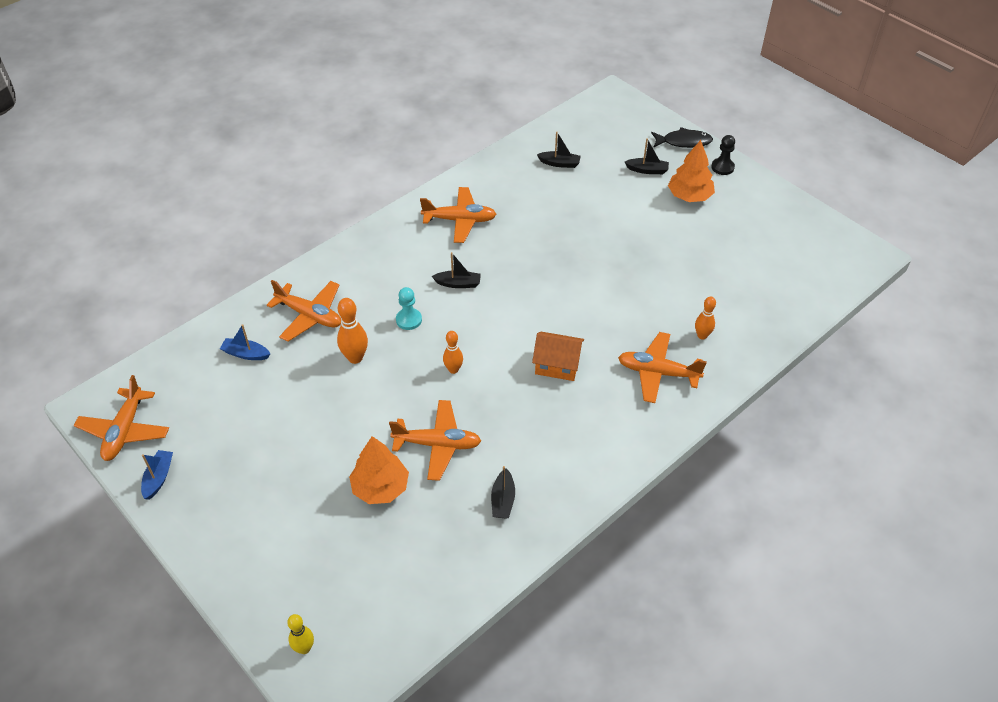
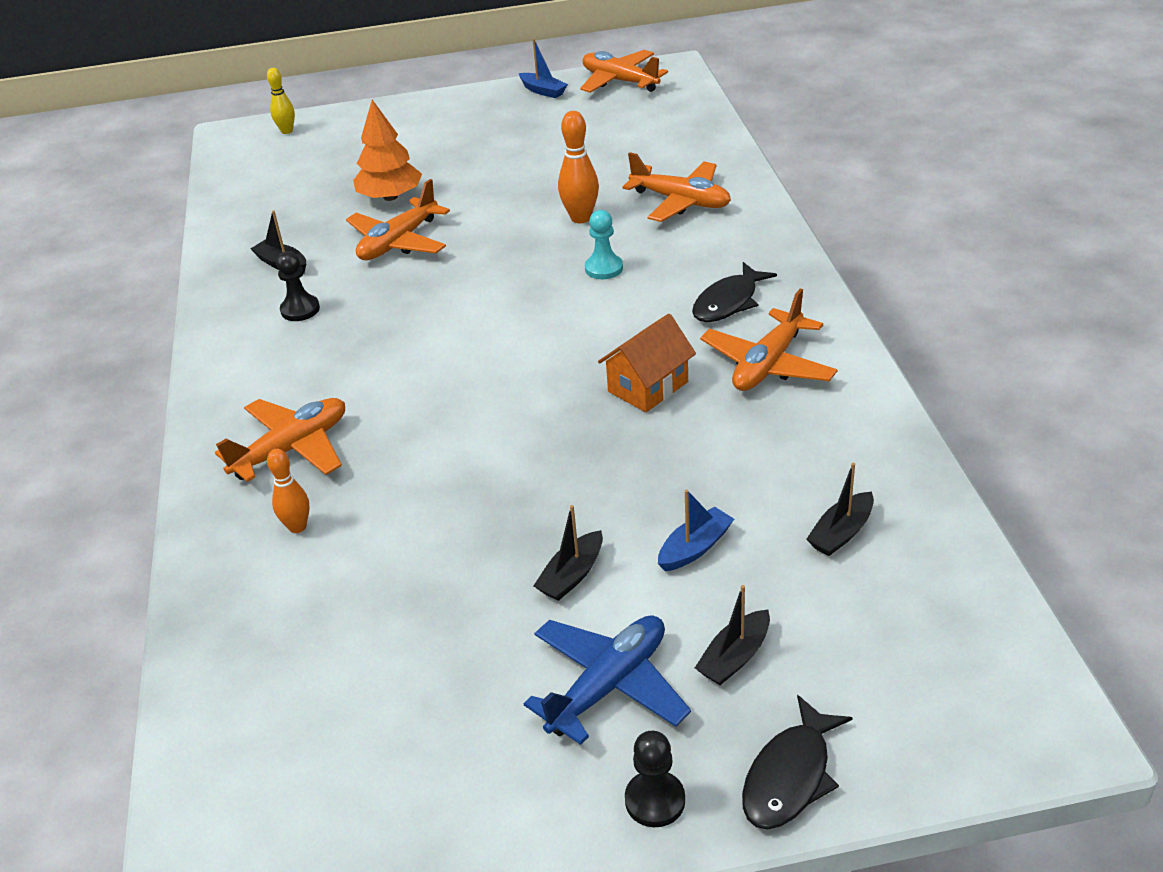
camera: 125 degrees right, 10 degrees down
(246, 354) = (658, 153): blue boat -> blue boat (695, 548)
(309, 316) = (681, 201): orange plane -> orange plane turned 120 degrees counterclockwise
(413, 253) = (728, 302): none -> black fish
(453, 369) = (488, 280): orange bowling pin -> none
(458, 283) = (632, 325): black boat -> black boat (572, 575)
(544, 452) = (300, 309): none -> black pawn
(557, 365) = (405, 363): orange house -> orange house (648, 387)
(689, 196) = (608, 685): orange tree -> blue plane

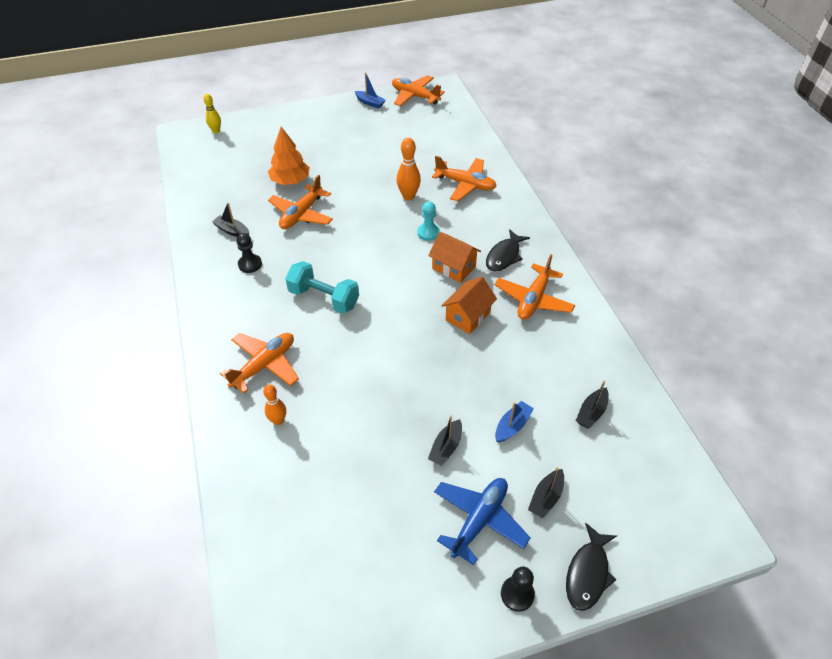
camera: 10 degrees left, 10 degrees up
(410, 358) = (324, 298): none -> turquoise dumbbell
(637, 317) = (453, 267): none -> orange house

